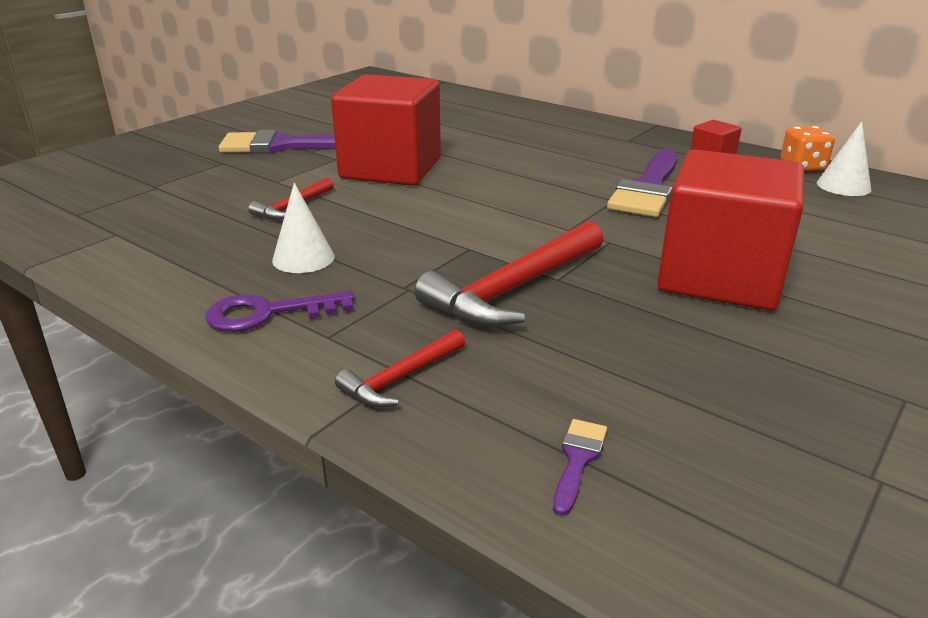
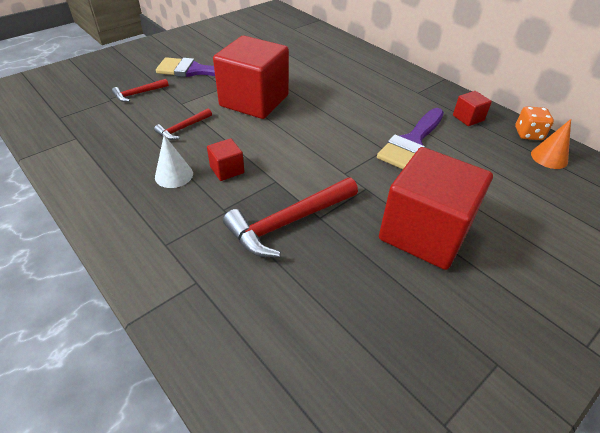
camera: 10 degrees right, 15 degrees up
(268, 313) = (138, 219): purple key -> none
(386, 244) = (227, 170): none -> red cube
(401, 378) = (194, 287): red hammer -> red hammer (139, 94)
(578, 460) = (270, 374): purple brush -> none
(843, 186) = (549, 157): white cone -> orange cone

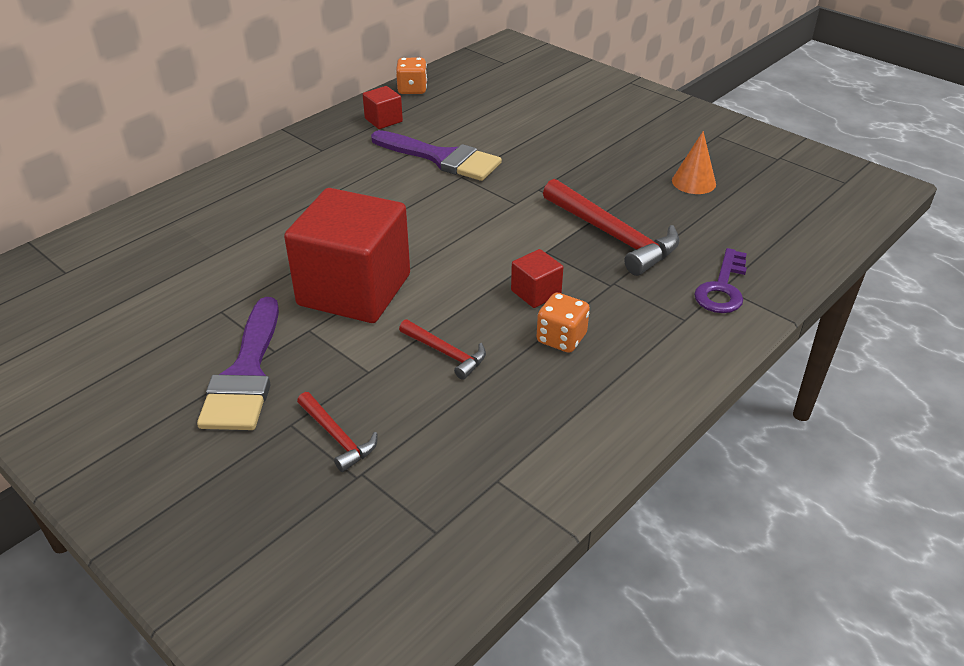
camera: 95 degrees left, 5 degrees down
(174, 175) = (561, 338): white cone -> orange dice
(194, 281) = (722, 288): none -> purple key
(424, 232) = (594, 157): red cube -> none
(549, 157) = (454, 84): orange cone -> orange cone (693, 182)

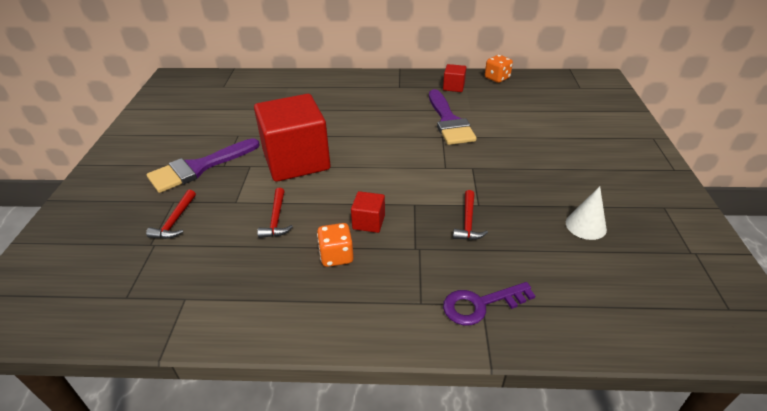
camera: 50 degrees right, 0 degrees up
(612, 235) = (468, 222): red hammer -> red hammer, size x0.53
(693, 182) = (585, 225): orange cone -> white cone

